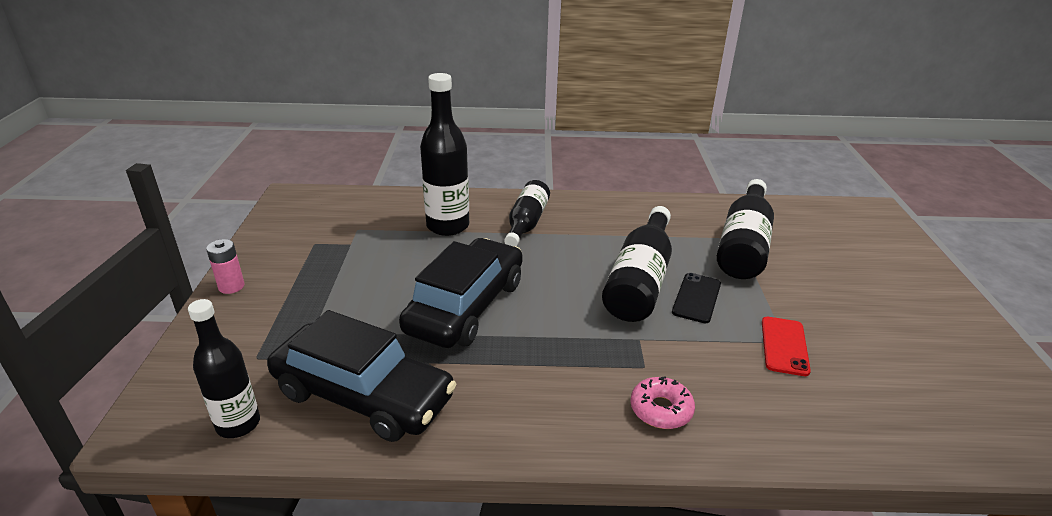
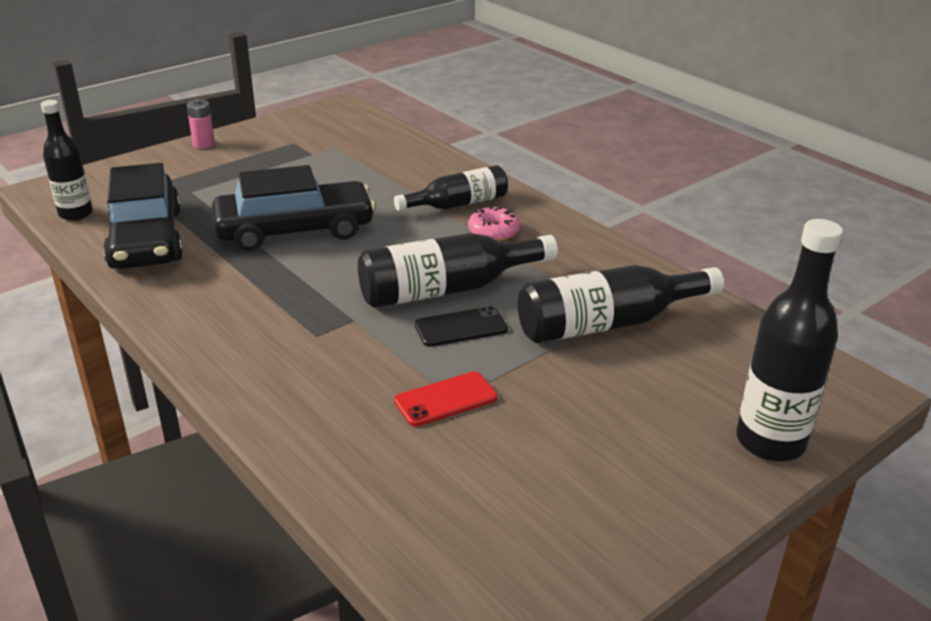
camera: 50 degrees right, 0 degrees up
(448, 226) = (397, 176): black bottle -> black bottle (770, 442)
(661, 409) = (267, 362): pink donut -> pink donut (493, 231)

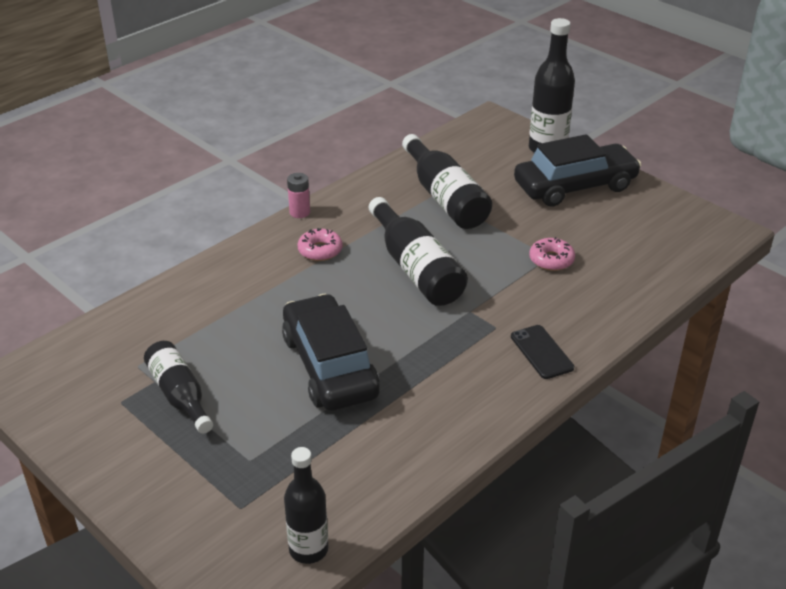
camera: 95 degrees left, 5 degrees up
(146, 239) = (359, 470): black car -> black car (575, 186)
(203, 144) = (115, 482): pink battery -> pink battery (299, 212)
(445, 399) = (551, 260): red phone -> pink donut
(457, 204) = (271, 272): black bottle -> black bottle (180, 395)
(461, 327) = (466, 259): black phone -> black phone (541, 352)

